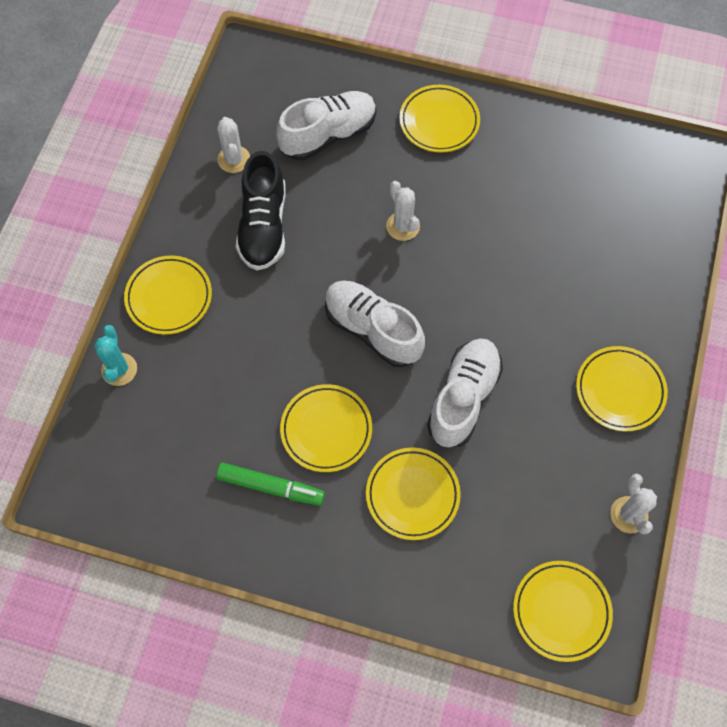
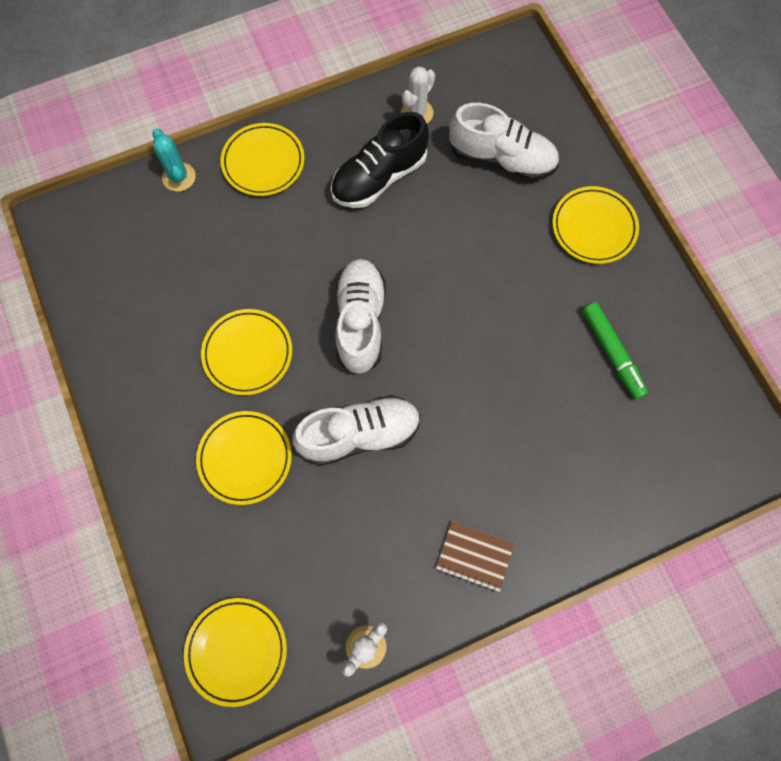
camera: 50 degrees right, 5 degrees up
(119, 369) = (179, 177): turquoise cactus -> turquoise cactus turned 75 degrees counterclockwise
(270, 486) = (170, 350): green marker -> green marker (612, 352)
(403, 226) = (471, 274): white cactus -> none
(619, 390) = (474, 556): yellow plate -> brown notebook

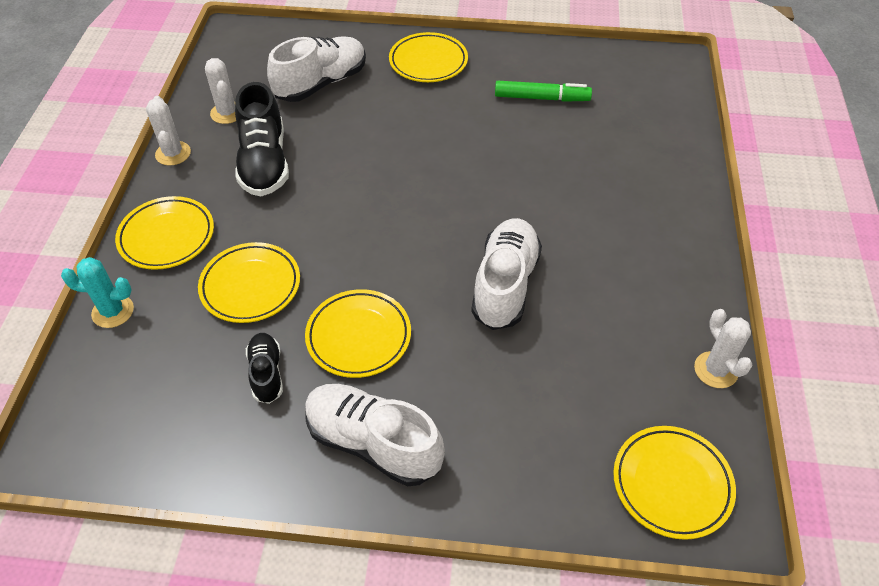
camera: 60 degrees left, 20 degrees down
(182, 311) = (266, 373): none -> black shoe
(245, 458) = (469, 387): yellow plate -> yellow plate (250, 286)
(347, 107) = (173, 153): none -> white cactus
(360, 322) = (394, 236): white shoe -> white shoe (373, 443)
(474, 556) = (668, 255): brown notebook -> none

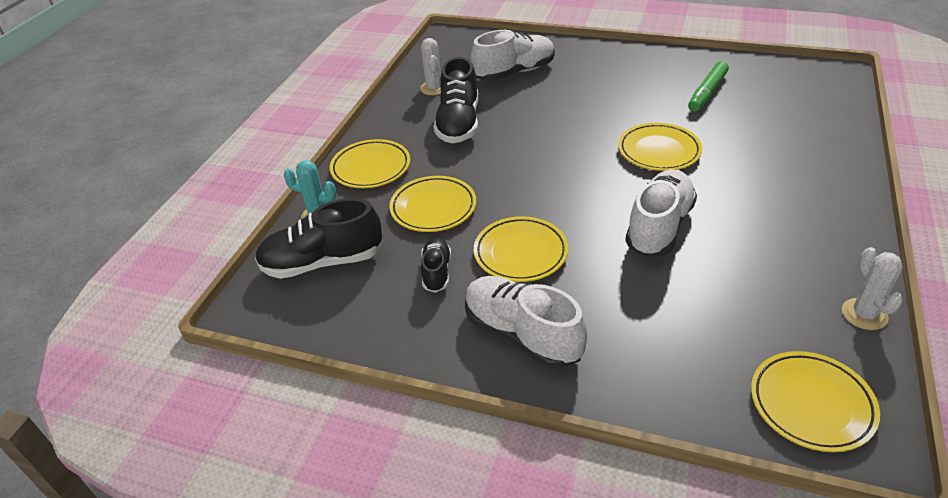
camera: 15 degrees right, 10 degrees down
(129, 377) = (322, 262): none -> black shoe
(173, 153) = (386, 112): white cactus -> none
(428, 62) = (608, 62): yellow plate -> yellow plate (659, 151)
(541, 98) = (707, 92): green marker -> green marker turned 105 degrees clockwise

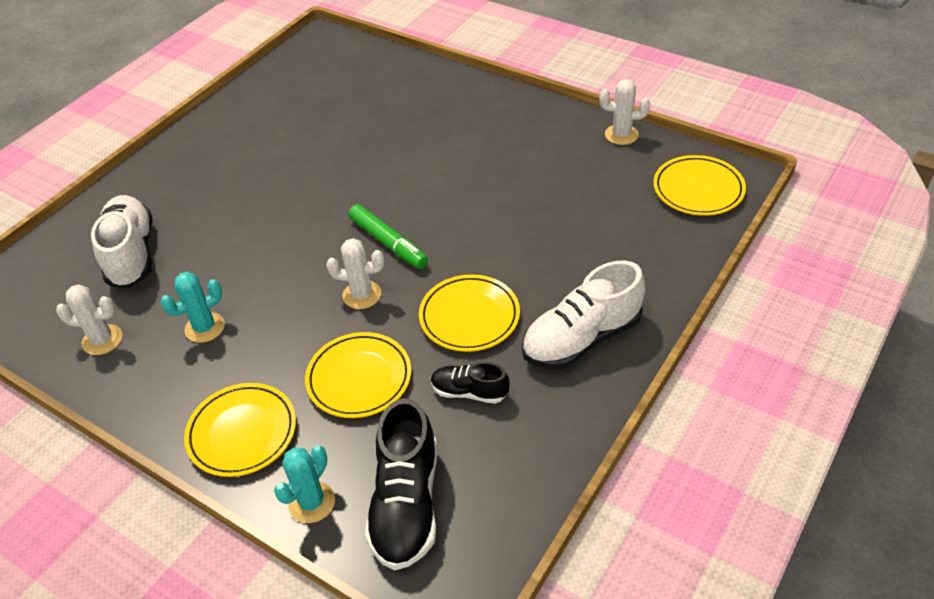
camera: 75 degrees left, 5 degrees up
(459, 123) = (205, 327): black shoe -> turquoise cactus
(520, 186) = (362, 295): none -> white cactus
(659, 151) = (365, 180): yellow plate -> none
(659, 227) = (476, 211): white shoe -> none
(707, 92) = (291, 121): green marker -> green marker (388, 242)

